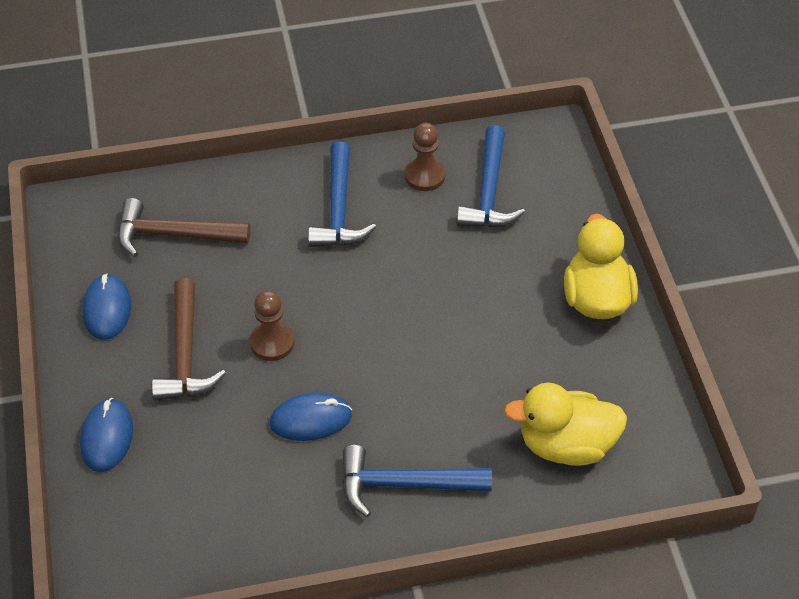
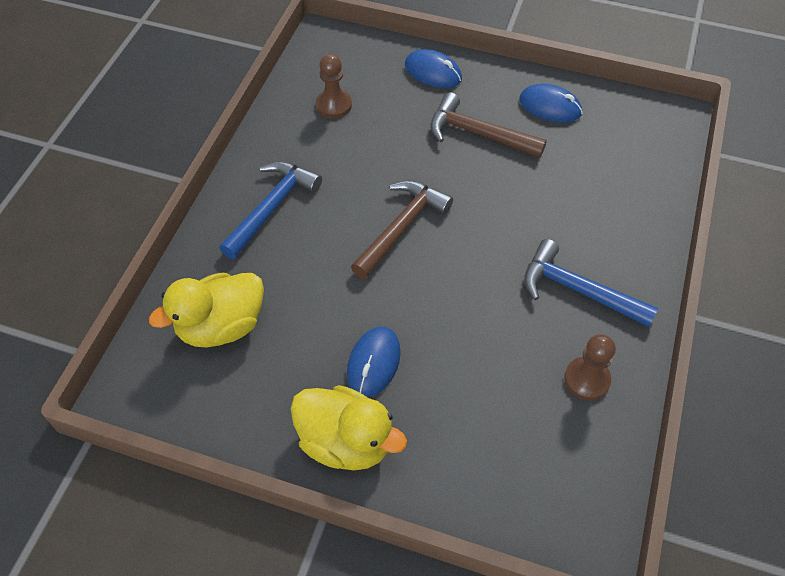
camera: 120 degrees right, 5 degrees up
(174, 235) = (607, 168): brown hammer -> brown hammer (401, 227)
(272, 342) = (455, 185): brown pawn -> brown pawn (333, 105)
(311, 419) = (368, 179): blue mouse -> blue mouse (373, 363)
(489, 191) = (536, 425): blue hammer -> none
(566, 445) = (221, 326): yellow duck -> yellow duck turned 150 degrees counterclockwise

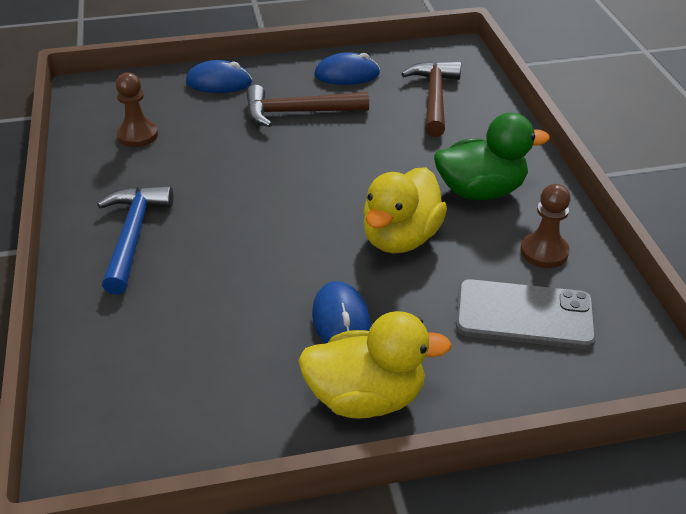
camera: 30 degrees left, 15 degrees down
(221, 326) = (152, 356): yellow duck -> yellow duck (400, 238)
(401, 227) = (282, 204): brown hammer -> brown hammer (434, 98)
(522, 433) = (524, 315): none -> grey phone
(578, 290) = (481, 191): blue hammer -> green duck

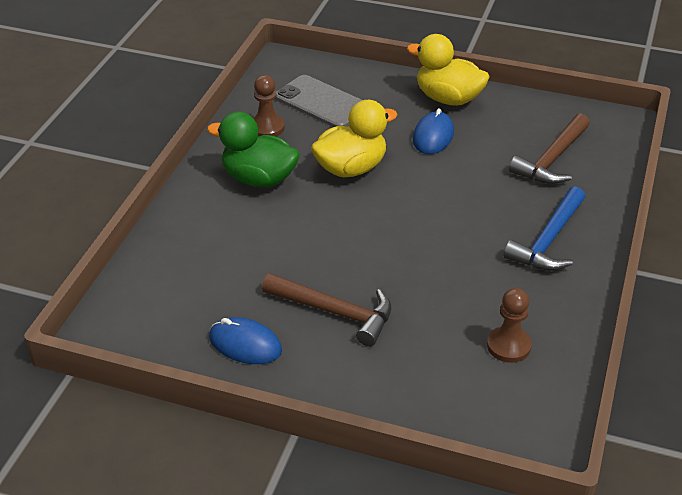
camera: 150 degrees left, 0 degrees up
(219, 82) = (388, 390): blue mouse -> none
(434, 98) = (194, 277): brown hammer -> brown hammer (552, 159)

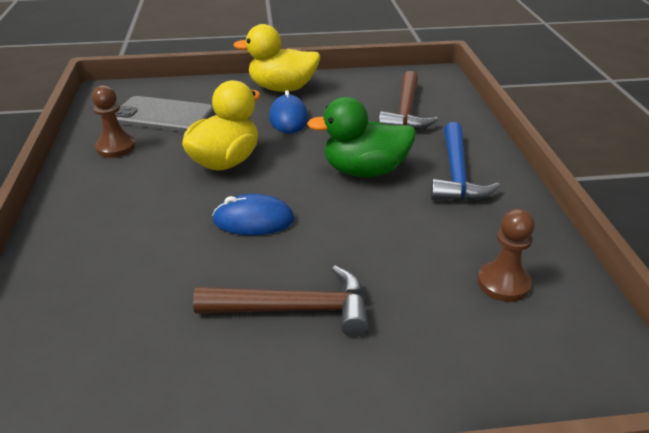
camera: 25 degrees left, 5 degrees down
(245, 344) = (202, 389): blue mouse -> blue mouse (253, 220)
(259, 179) = (129, 195): green duck -> green duck (364, 171)

